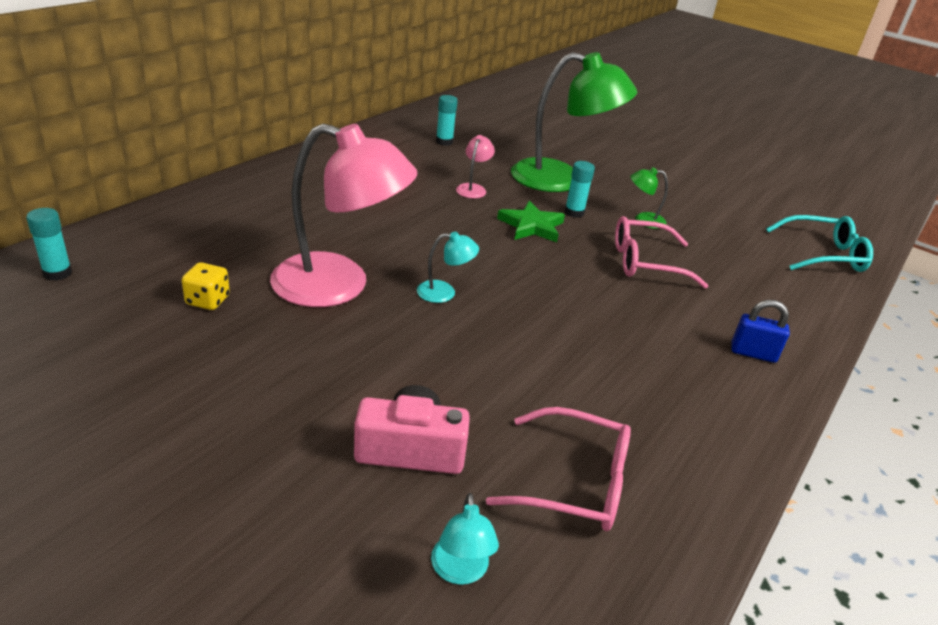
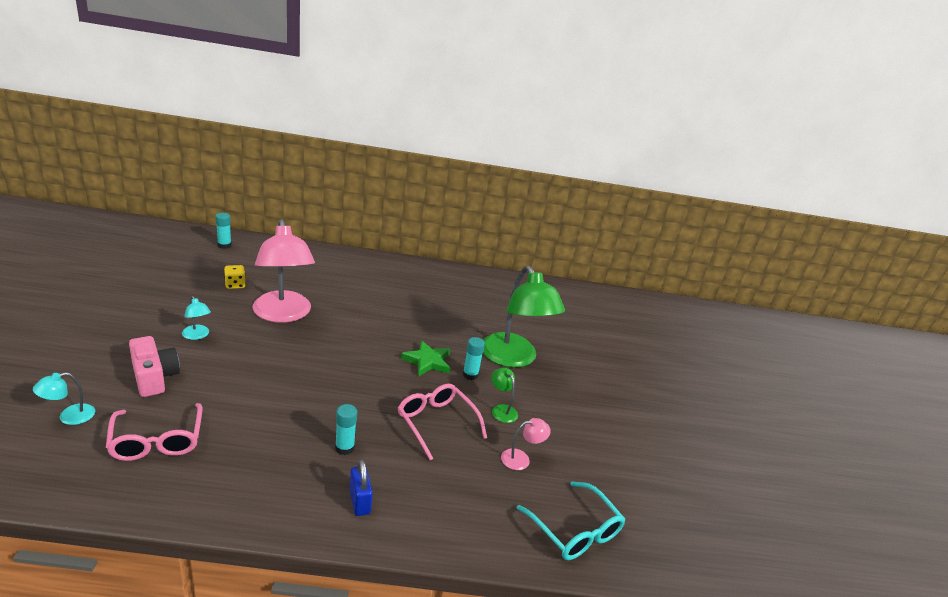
camera: 55 degrees right, 5 degrees down
(444, 142) = (499, 300): turquoise glue stick -> turquoise glue stick (344, 448)
(444, 292) = (309, 349): turquoise lamp -> turquoise lamp (197, 335)
(473, 188) = (449, 327): pink lamp -> pink lamp (521, 459)

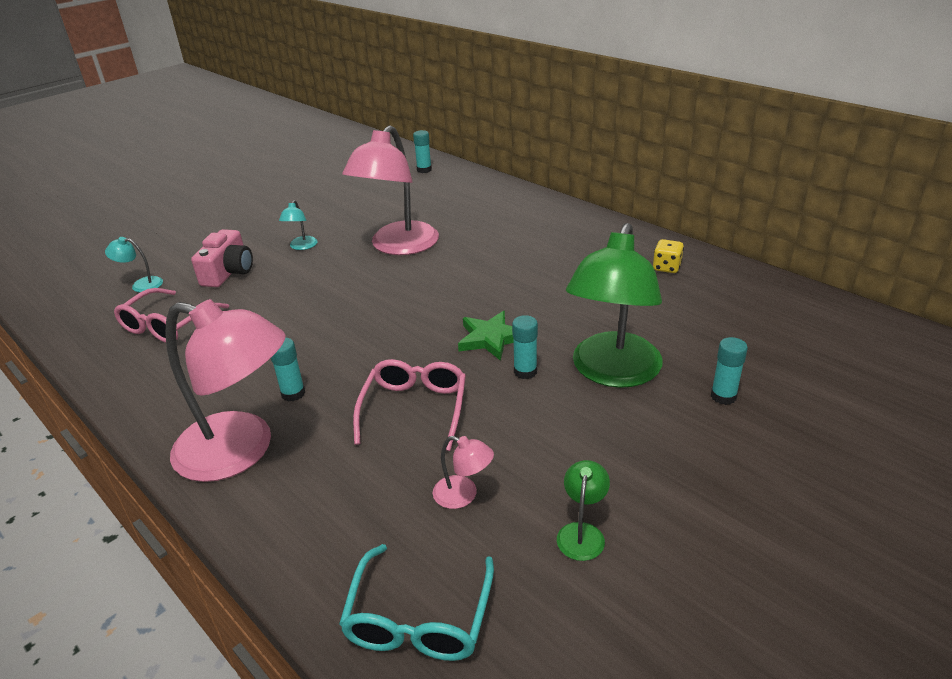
camera: 50 degrees right, 5 degrees up
(235, 285) = (388, 208): yellow dice -> yellow dice (666, 267)
(359, 501) = (241, 451): blue padlock -> pink lamp
(501, 410) = (513, 427): green lamp -> green lamp (582, 533)
(573, 352) = (723, 396): none -> turquoise glue stick

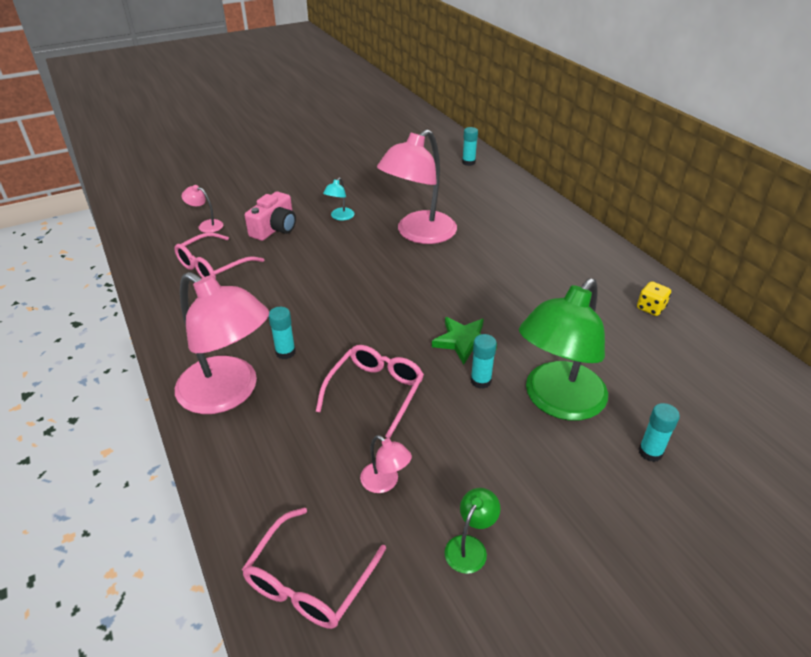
camera: 15 degrees right, 5 degrees up
(141, 284) = (206, 225): turquoise lamp -> pink lamp
(419, 618) = (310, 580): turquoise glasses -> pink glasses

